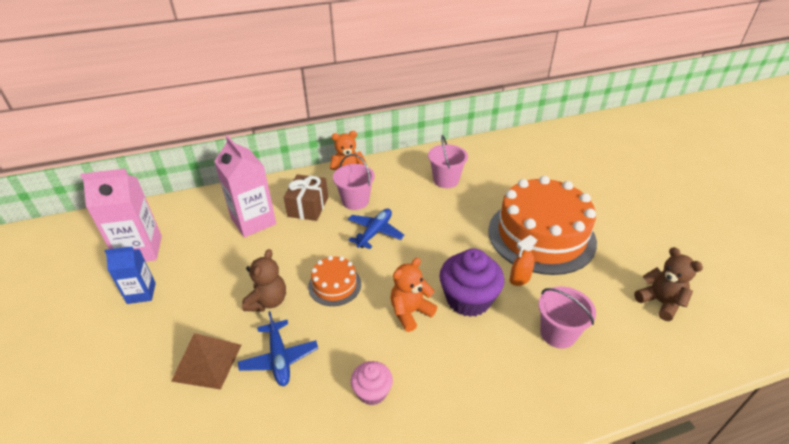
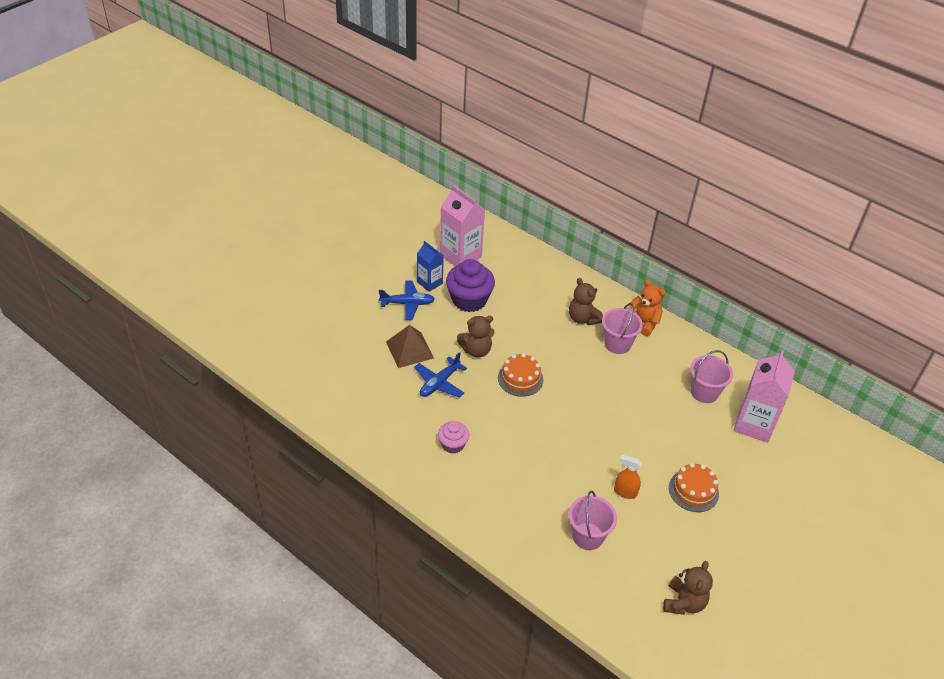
camera: 55 degrees right, 5 degrees up
(253, 221) = (539, 296): pink carton -> pink carton (754, 424)
(308, 207) = (583, 318): brown gift -> brown teddy bear
(375, 232) = (593, 375): blue plane -> blue plane (407, 304)
(410, 312) = (533, 435): orange teddy bear -> none
(468, 299) = (574, 466): purple cupcake -> purple cupcake (469, 300)
(541, 235) = (693, 491): orange cake -> orange cake, size x0.45

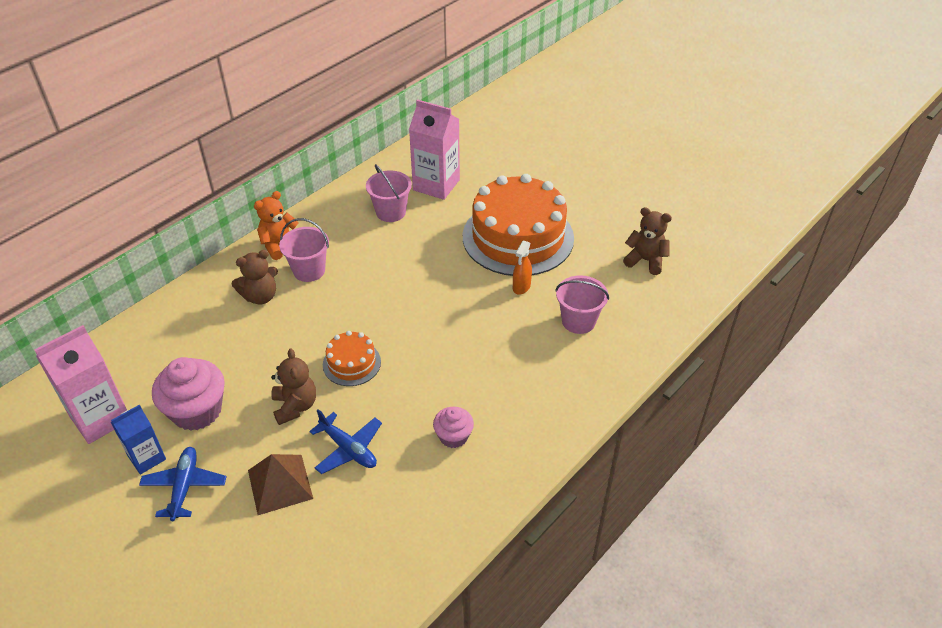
camera: 85 degrees left, 0 degrees up
(469, 300) = (197, 411): purple cupcake -> pink cupcake
(693, 491) = (518, 237): orange cake -> orange cake, size x2.20

